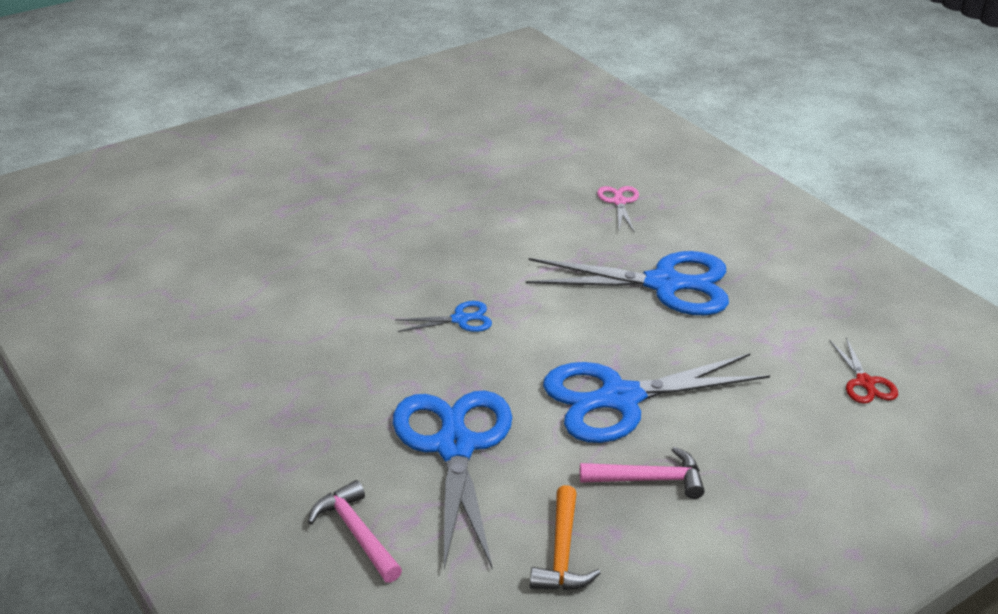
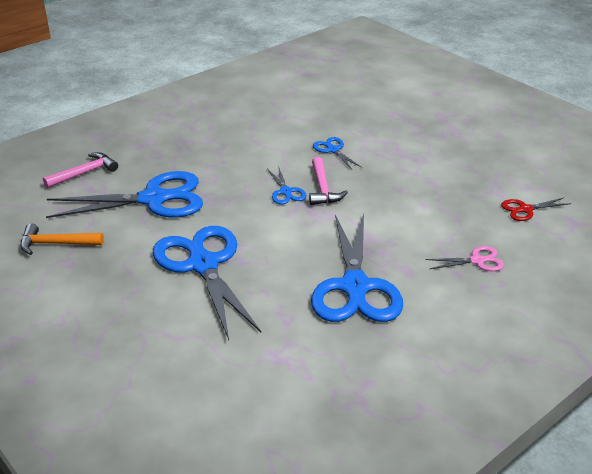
camera: 85 degrees right, 0 degrees up
(362, 271) = (333, 150): none -> blue scissors
(648, 479) = (117, 278): pink hammer -> pink hammer (323, 188)
(865, 382) = (232, 407): red scissors -> red scissors (525, 209)

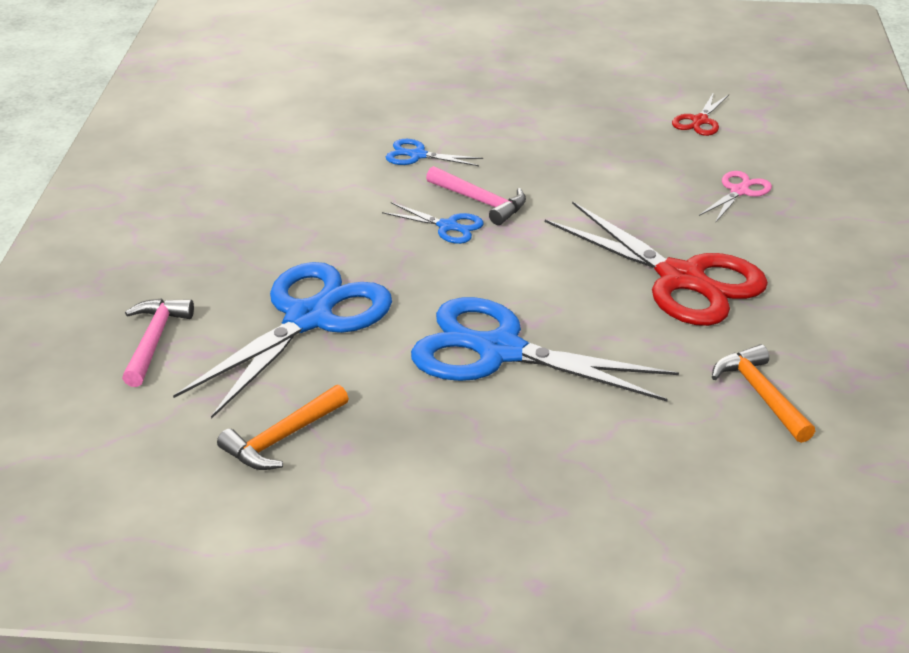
camera: 45 degrees left, 0 degrees up
(286, 373) = (761, 395): none -> orange hammer
(355, 287) = (681, 279): blue scissors -> red scissors

